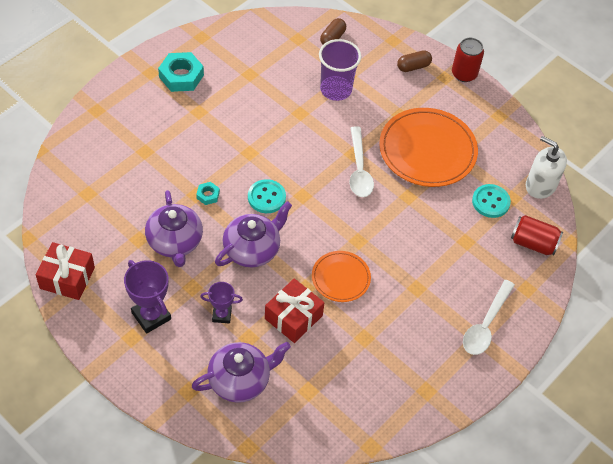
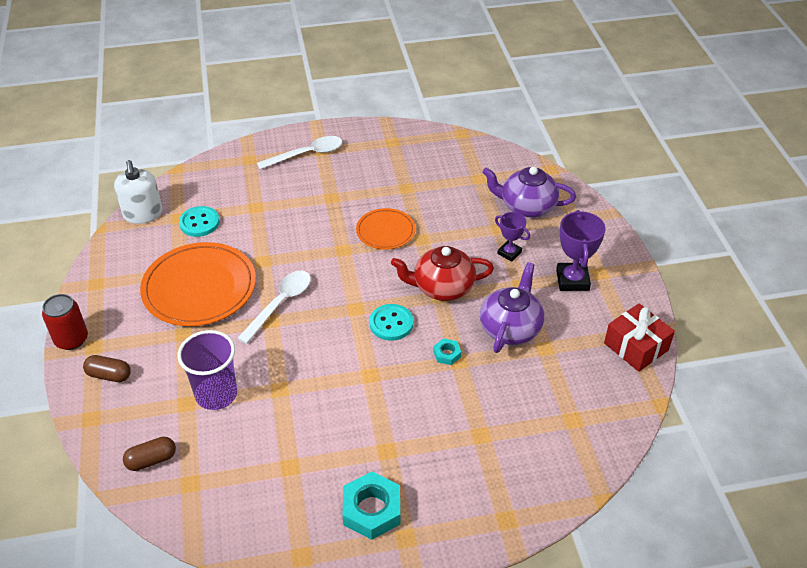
camera: 140 degrees left, 10 degrees down
(252, 249) = (442, 287): purple teapot -> red teapot
(293, 317) = (450, 224): red gift -> none
(533, 243) = (206, 181): red can -> none

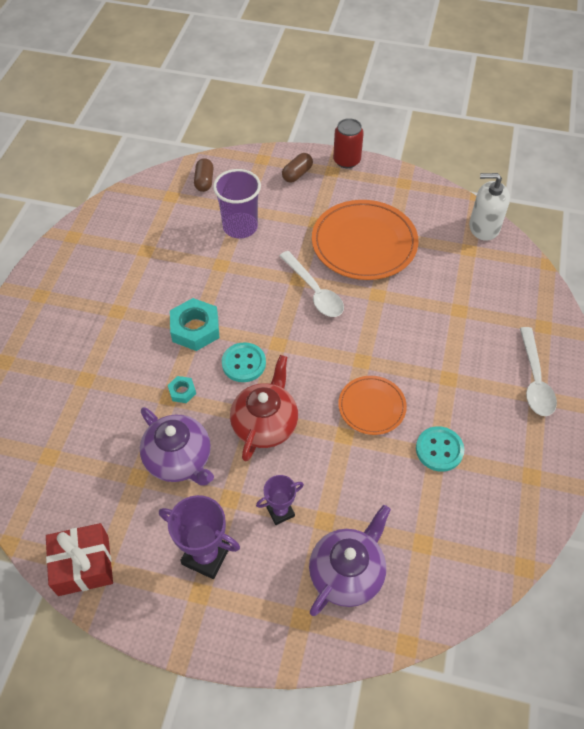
camera: 115 degrees right, 10 degrees up
(199, 223) = (453, 263): turquoise button -> turquoise button (439, 450)
(372, 510) = (76, 284): turquoise nut -> turquoise nut (195, 329)

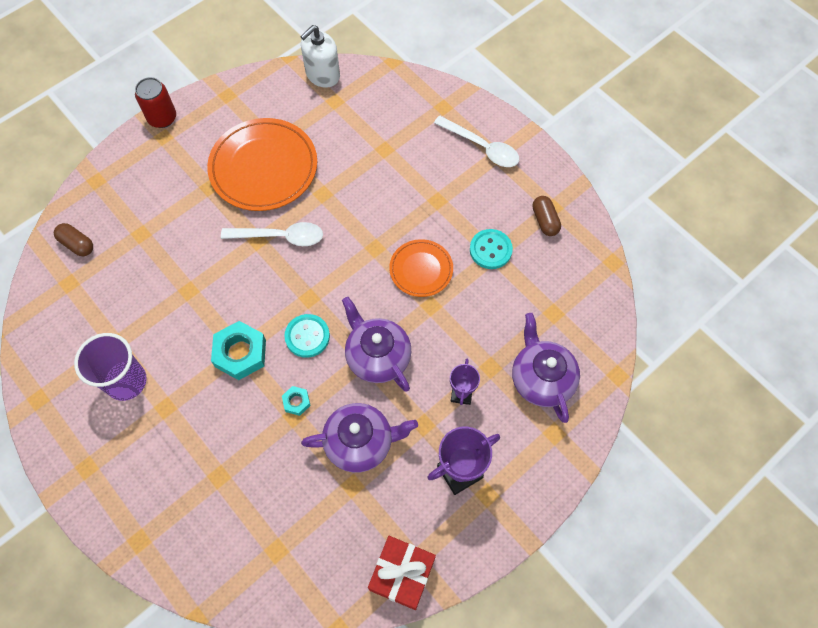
camera: 55 degrees left, 10 degrees up
(240, 227) = (160, 249): purple cup -> purple cup (126, 381)
(265, 424) = (377, 356): red teapot -> purple teapot
(297, 174) = (141, 165): brown capsule -> brown capsule (545, 221)

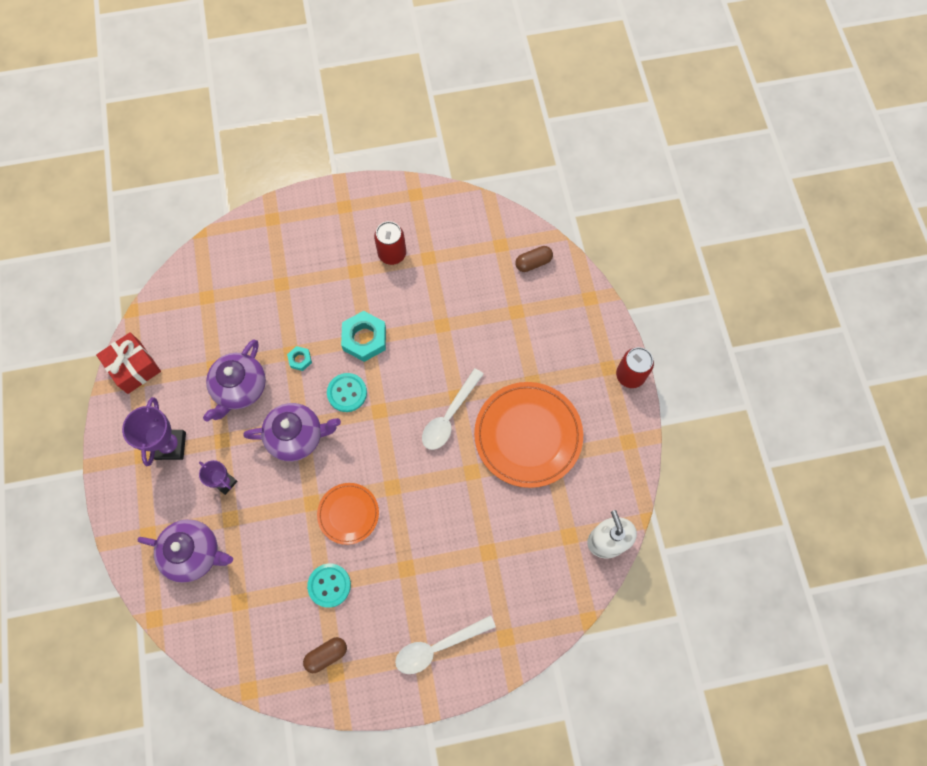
camera: 120 degrees right, 5 degrees up
(126, 381) = (392, 253): purple cup -> red can
(545, 221) = (326, 655): brown capsule -> brown capsule turned 45 degrees counterclockwise

